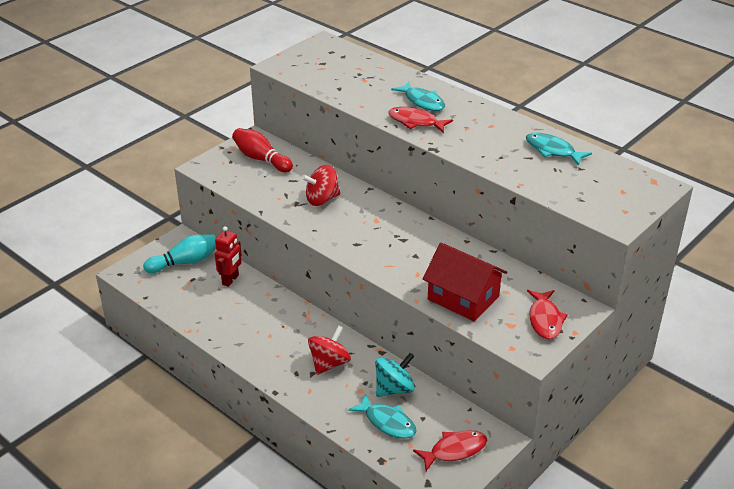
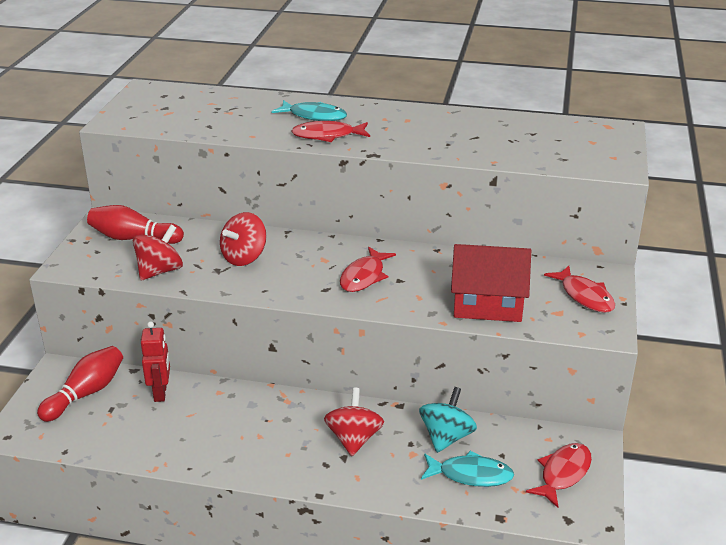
camera: 30 degrees left, 5 degrees down
(185, 262) = (86, 393): turquoise bowling pin -> red bowling pin
(258, 191) = (160, 271): none -> red spinning top
(392, 244) = (364, 276): none -> red fish
(552, 150) = (490, 125): turquoise fish -> none

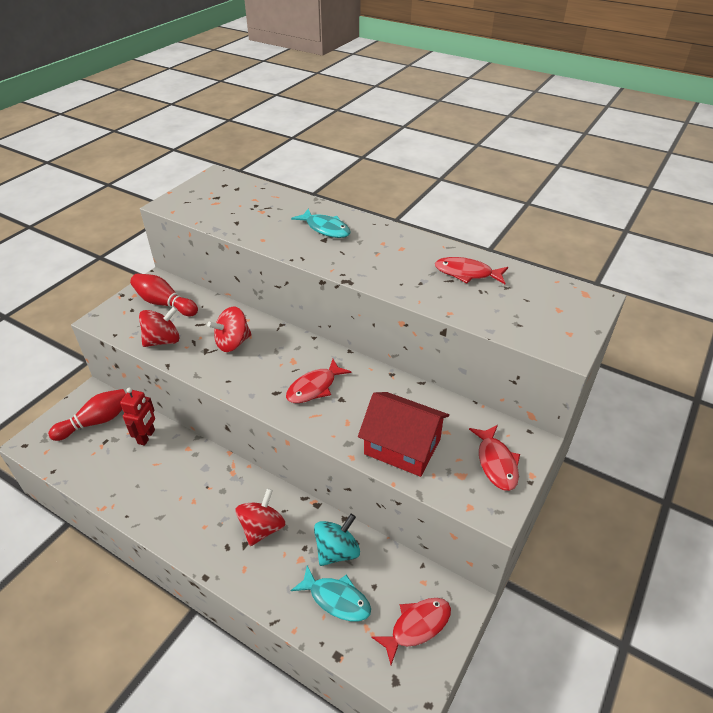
camera: 20 degrees right, 10 degrees up
(327, 136) = (322, 252): red fish -> red fish (467, 273)

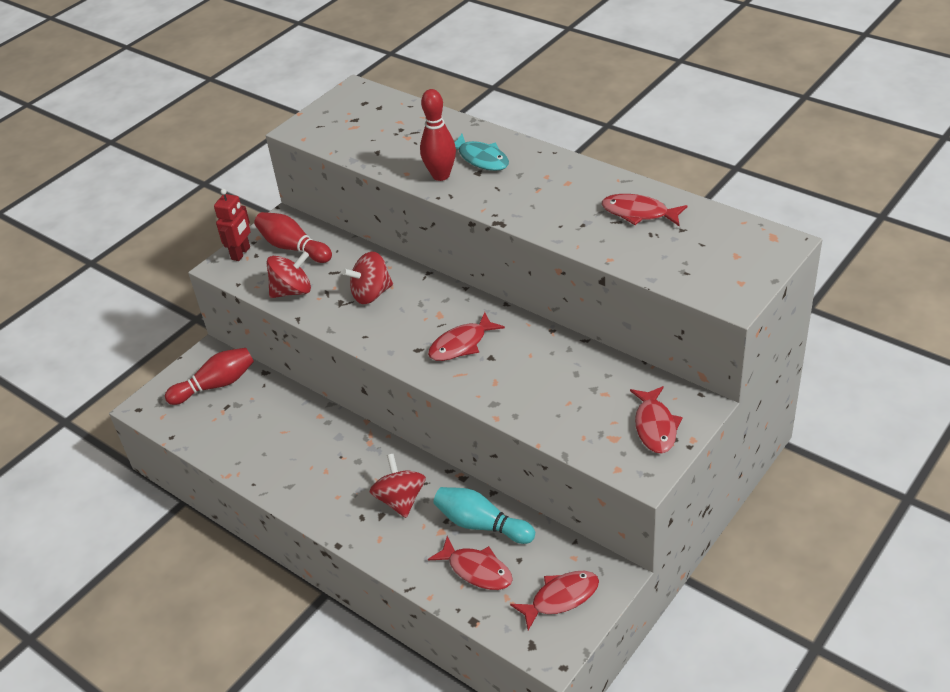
camera: 10 degrees right, 0 degrees up
(146, 437) = (273, 402): red robot -> red robot (241, 253)
(262, 528) = (400, 500): red spinning top -> red spinning top turned 45 degrees counterclockwise
(292, 242) = (441, 175): none -> red bowling pin
(336, 599) = (477, 570): turquoise fish -> red fish
(337, 551) = (481, 524): turquoise spinning top -> turquoise bowling pin
(402, 446) = (553, 408): red house -> none

